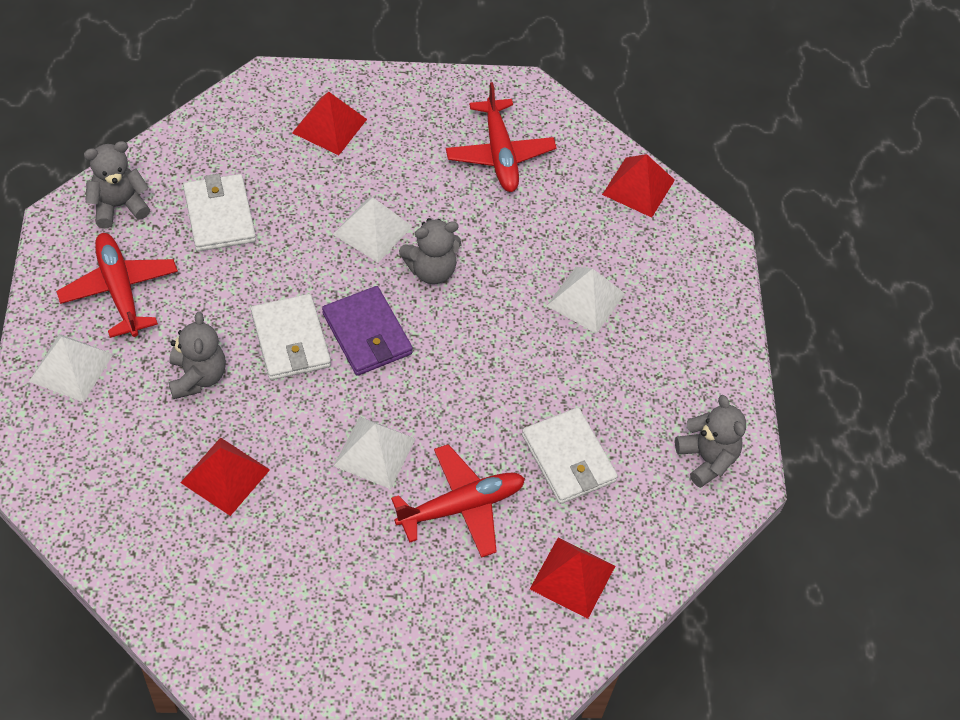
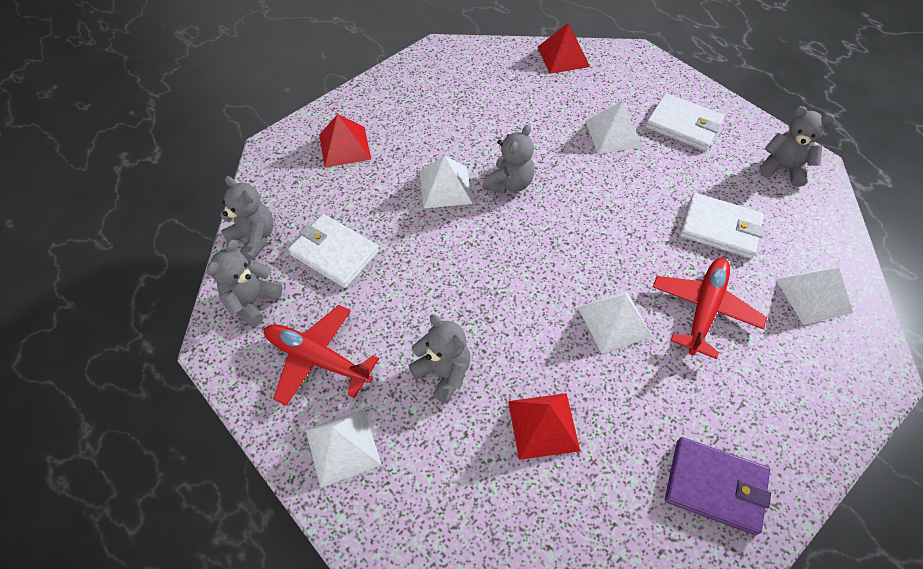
camera: 35 degrees left, 0 degrees up
(172, 153) = (254, 238): none -> grey teddy bear
(290, 340) = (476, 295): white wallet -> white wallet (683, 125)
(367, 334) = (518, 251): purple wallet -> purple wallet (715, 486)
(500, 154) = (467, 91): red plane -> none
(572, 577) = (813, 295): red pyramid -> white pyramid

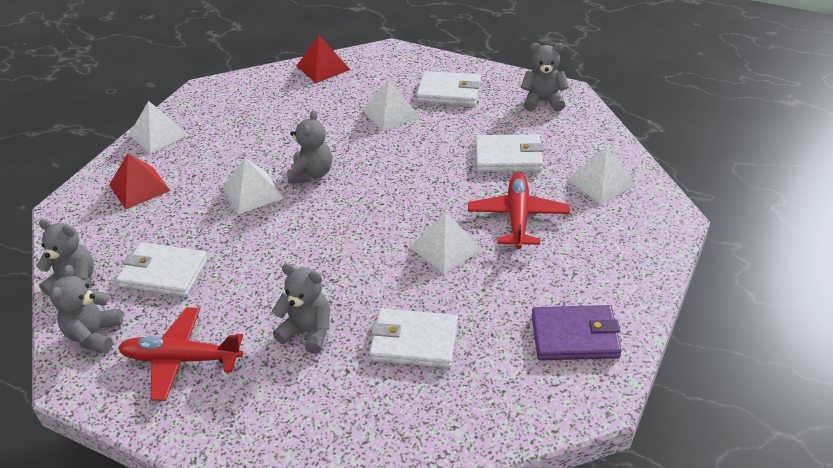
camera: 20 degrees left, 15 degrees down
(343, 447) = (234, 418): white pyramid -> white pyramid (158, 135)
(543, 425) = (414, 341): red pyramid -> white wallet

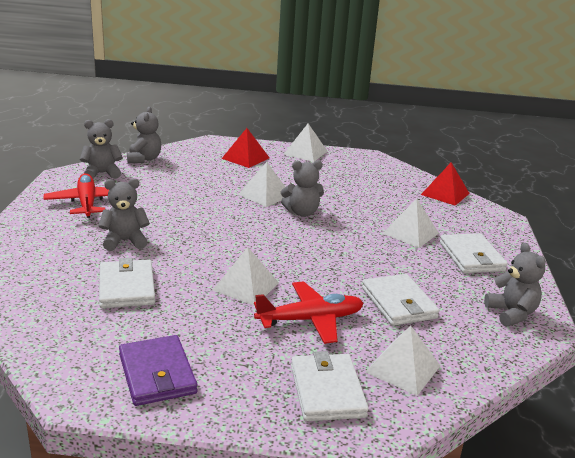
camera: 65 degrees right, 15 degrees down
(164, 273) = (165, 182): white wallet -> white wallet (327, 390)
(308, 332) = (125, 241): grey teddy bear -> grey teddy bear turned 105 degrees counterclockwise

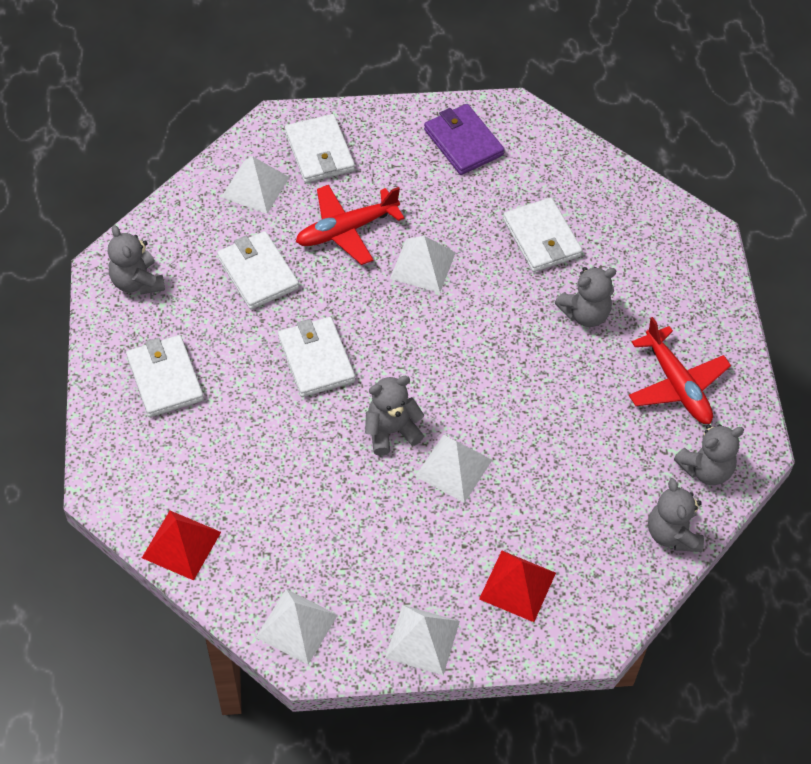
camera: 170 degrees right, 30 degrees up
(351, 249) = (316, 359): none -> white wallet
(411, 233) = (240, 415): white pyramid -> white pyramid (296, 626)

